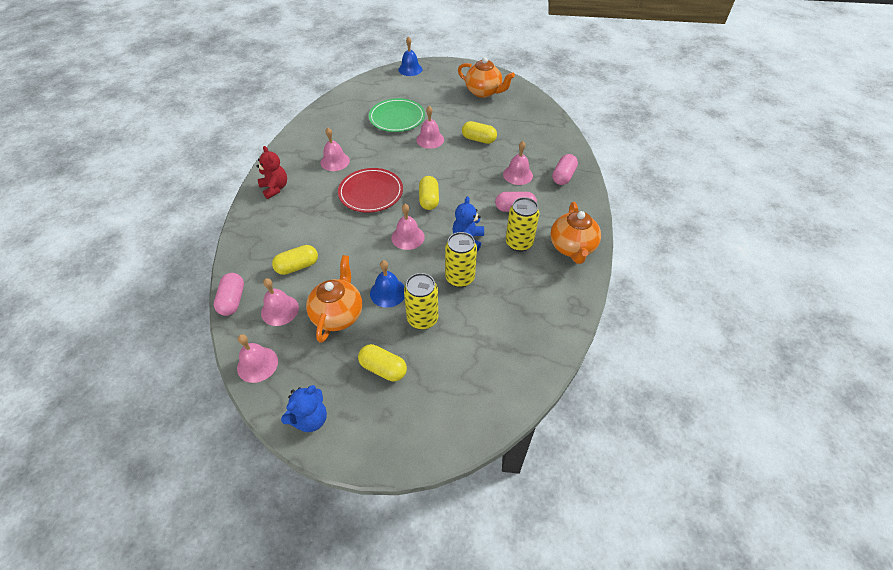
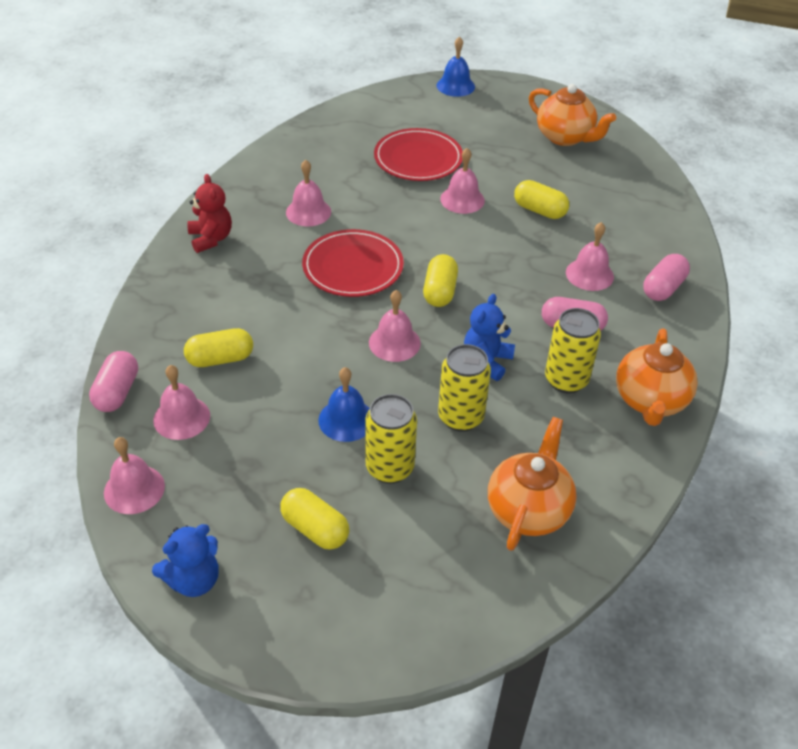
camera: 10 degrees right, 5 degrees down
(338, 314) = (265, 439): orange teapot -> orange teapot (528, 510)
(397, 118) = (418, 159): green plate -> red plate

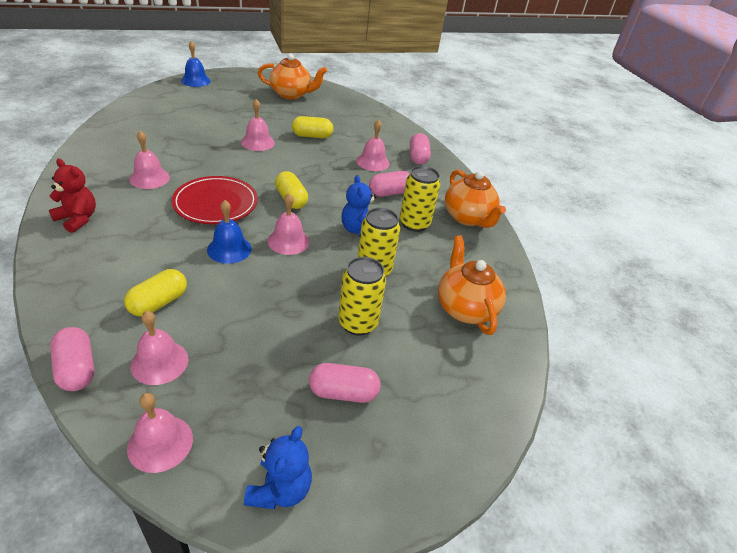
camera: 40 degrees left, 5 degrees down
(315, 529) = (343, 392): yellow capsule -> pink capsule
(346, 420) = (298, 305): blue bell -> blue bell (229, 249)
(418, 159) = (206, 126): red plate -> none

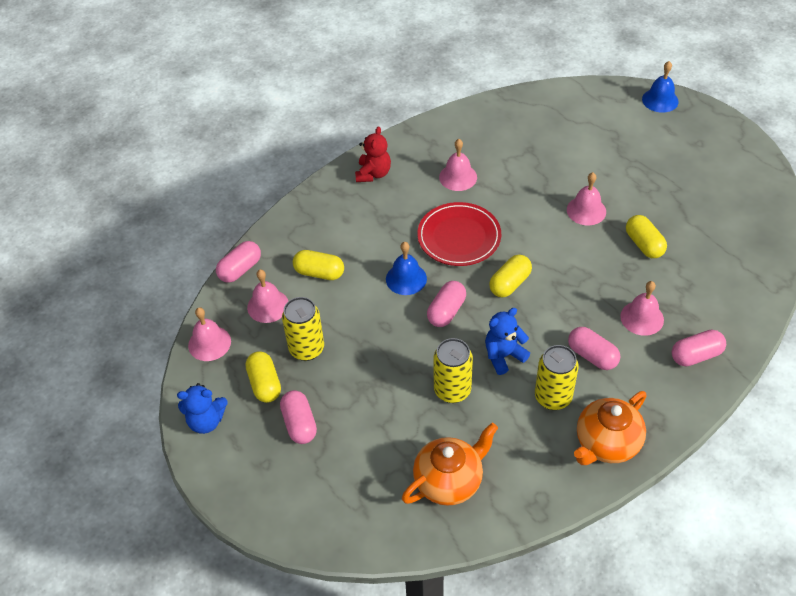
camera: 75 degrees right, 10 degrees up
(268, 405) = (264, 384): none -> yellow capsule
(288, 241) = (446, 311): pink bell -> pink capsule
(291, 94) = (721, 183): orange teapot -> none
(357, 323) = (376, 405): yellow can -> yellow can (306, 349)

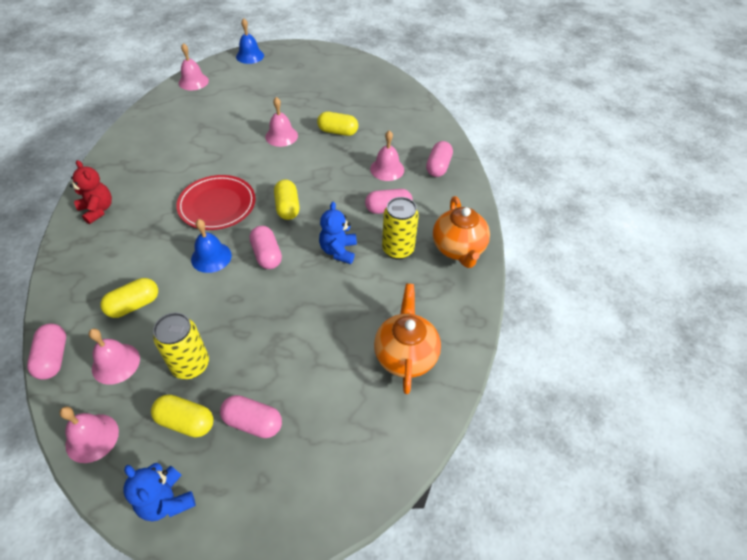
camera: 55 degrees left, 0 degrees up
(206, 421) = (166, 500): blue teddy bear -> blue teddy bear turned 105 degrees clockwise
(452, 390) = (334, 298): yellow can -> none
(458, 177) = (170, 171): pink bell -> pink bell (193, 82)

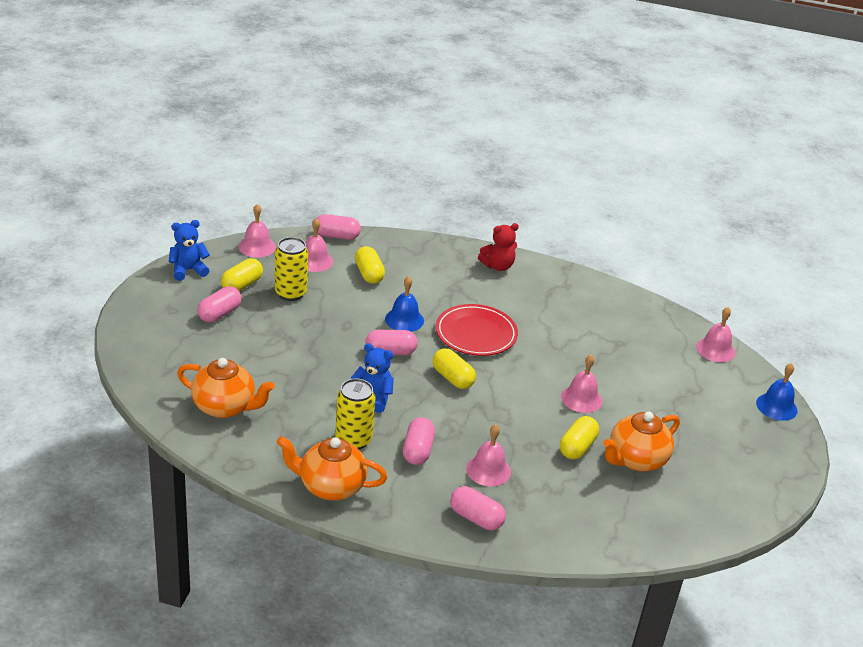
camera: 105 degrees right, 15 degrees down
(287, 207) = (452, 378): yellow capsule -> yellow capsule turned 45 degrees clockwise
(336, 106) = (636, 460): none -> orange teapot

